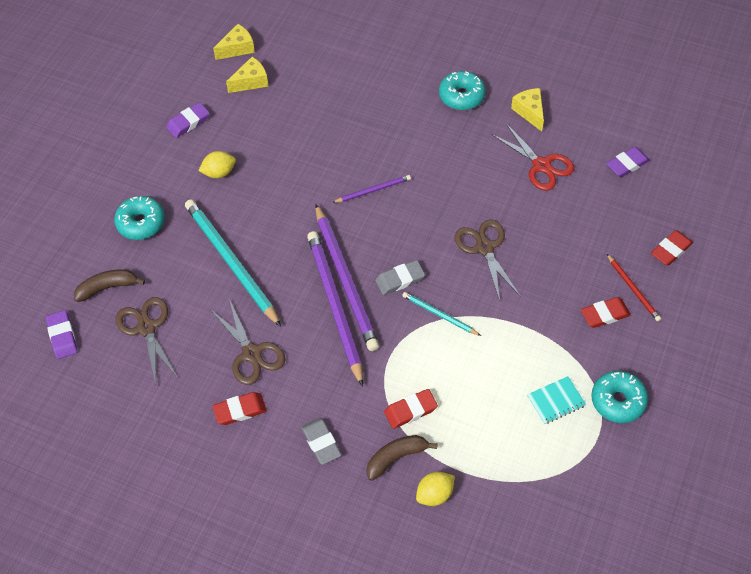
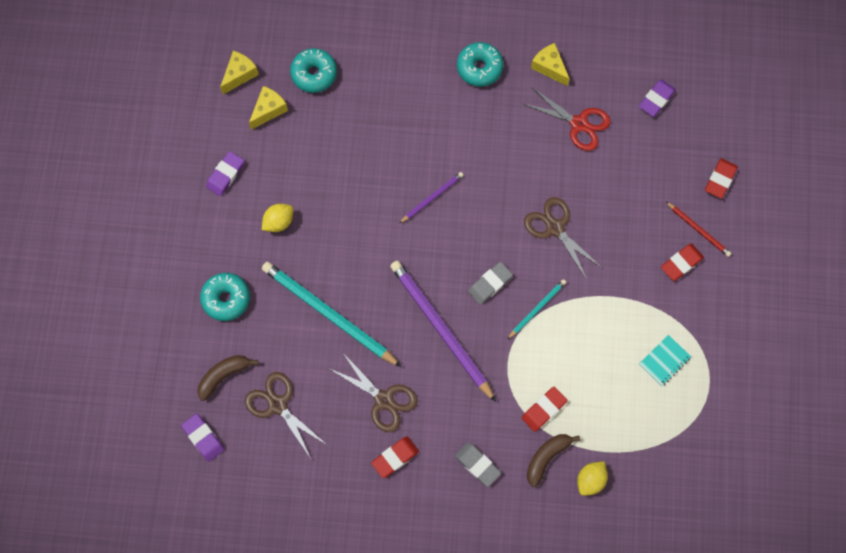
camera: 20 degrees left, 15 degrees up
(345, 280) = (441, 299): purple pencil -> none
(439, 315) = (537, 309): turquoise pencil -> turquoise pencil turned 120 degrees clockwise
(617, 401) = (716, 344): turquoise donut -> turquoise donut (314, 74)

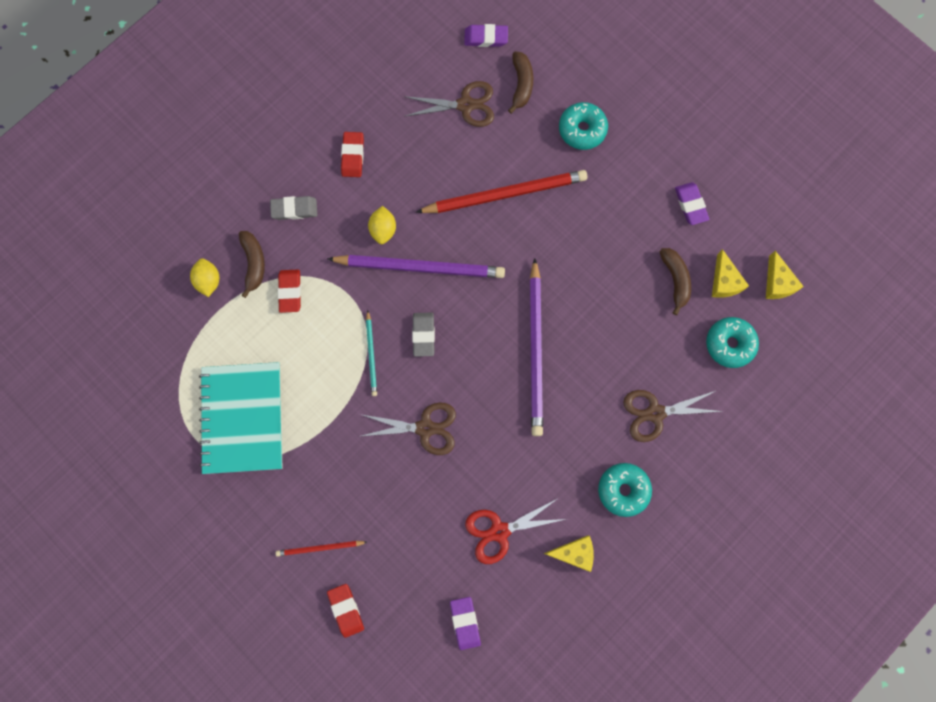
camera: 130 degrees right, 5 degrees up
(279, 222) = (615, 215): yellow lemon -> yellow lemon (383, 230)
(295, 143) = (675, 280): none -> brown banana
(328, 314) = (505, 194): turquoise pencil -> red pencil
(384, 400) = (402, 182): brown scissors -> brown scissors (655, 413)
(432, 197) = (535, 350): purple pencil -> purple pencil, size x2.05
(664, 361) = (242, 418): turquoise notebook -> turquoise notebook, size x2.37
(681, 263) = (305, 506): red eraser -> none

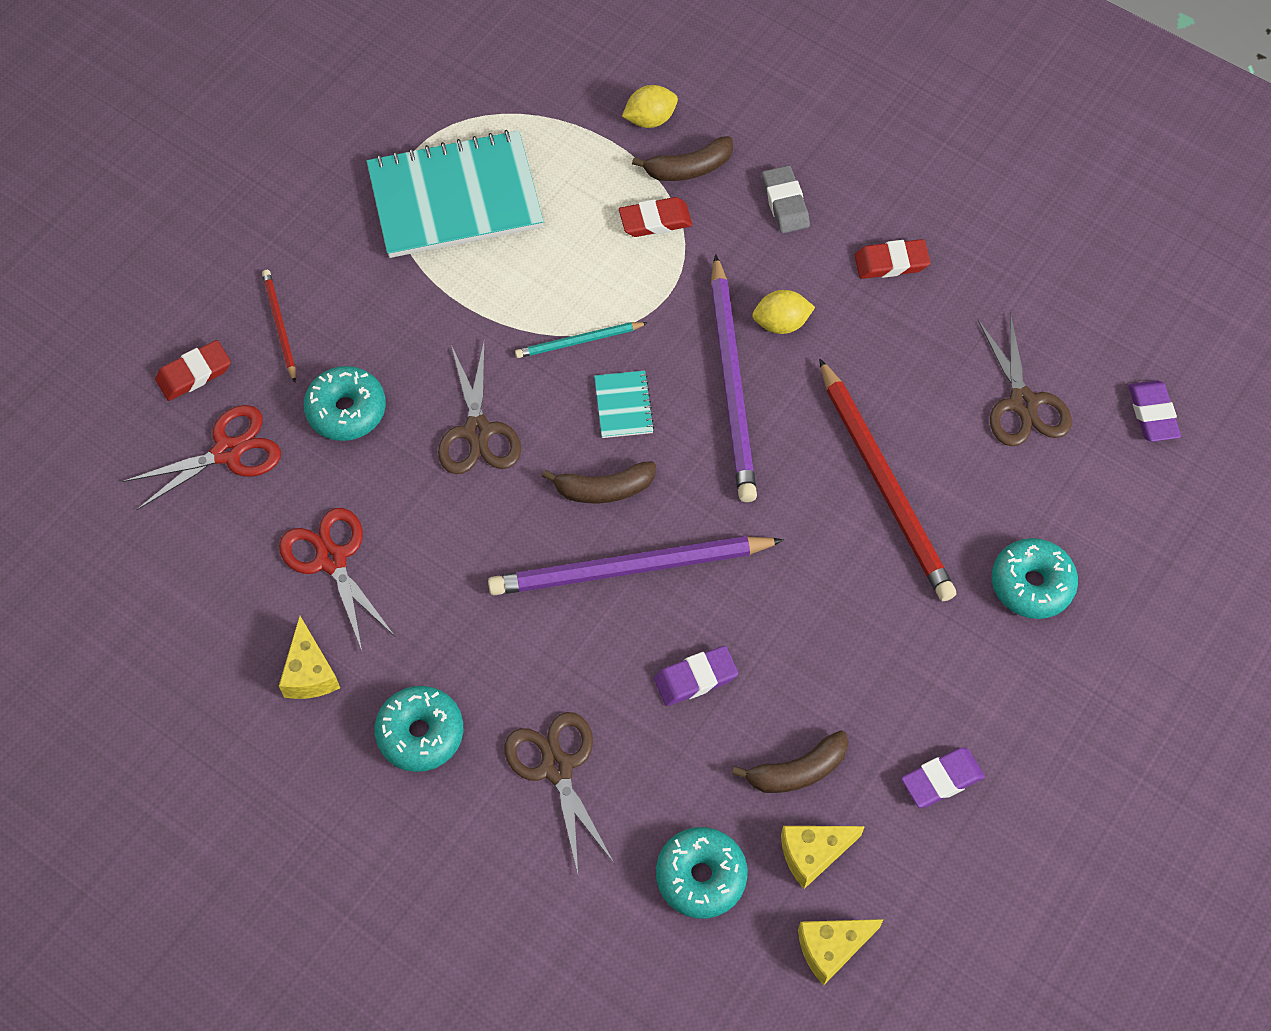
camera: 80 degrees right, 15 degrees down
(394, 510) = (346, 410): none -> turquoise donut
(410, 592) = (227, 452): none -> red scissors
(423, 335) = (623, 405): grey eraser -> turquoise notebook
(465, 622) = (188, 533): purple eraser -> purple eraser (695, 678)
(521, 85) = (1085, 479): brown banana -> brown banana (604, 489)

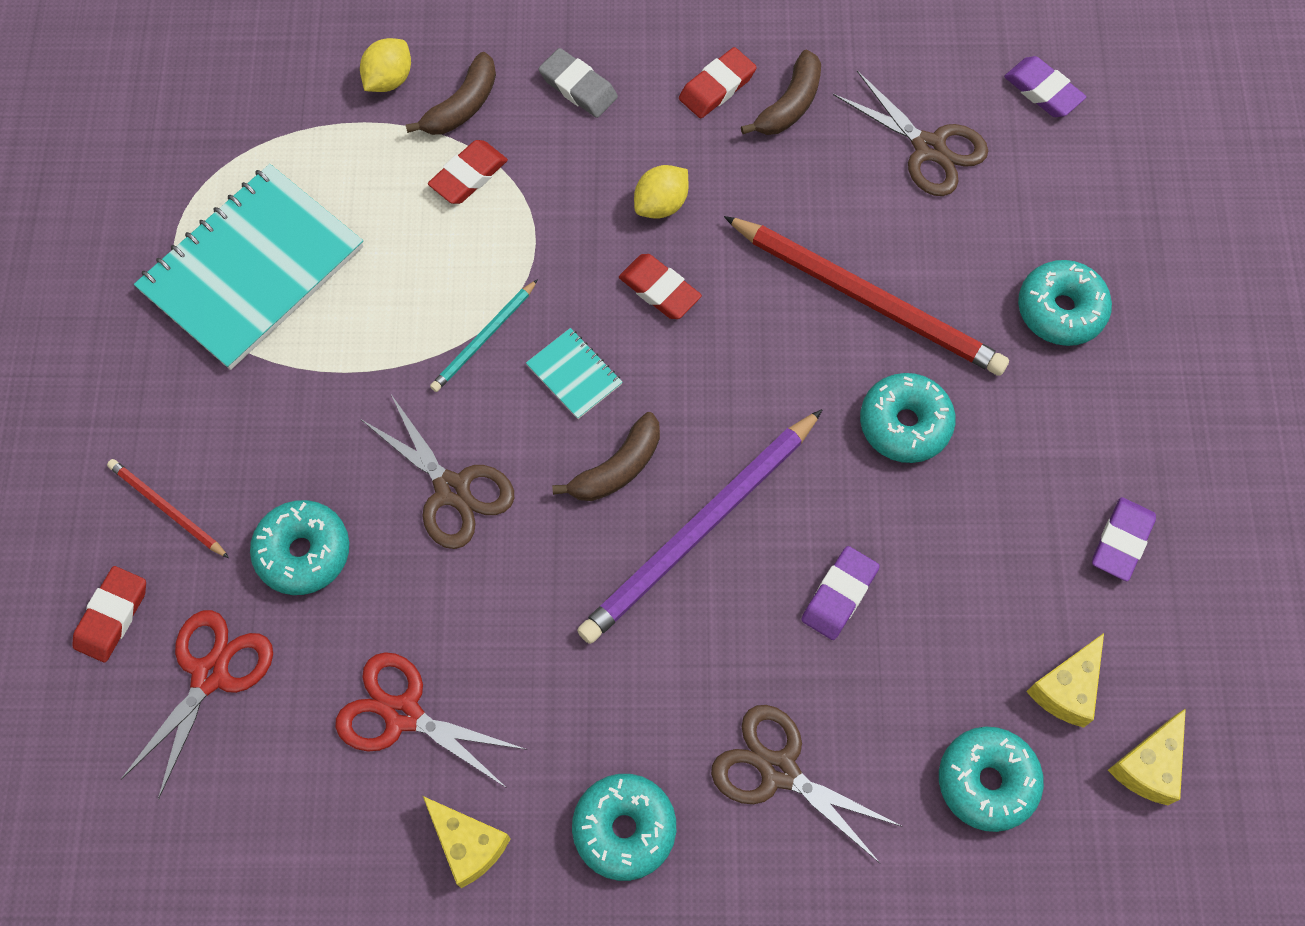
camera: 35 degrees left, 5 degrees up
(732, 383) = (659, 290): purple pencil -> red eraser
(797, 771) = (994, 620): brown banana -> brown banana (789, 105)
(841, 591) = (905, 424): none -> turquoise donut

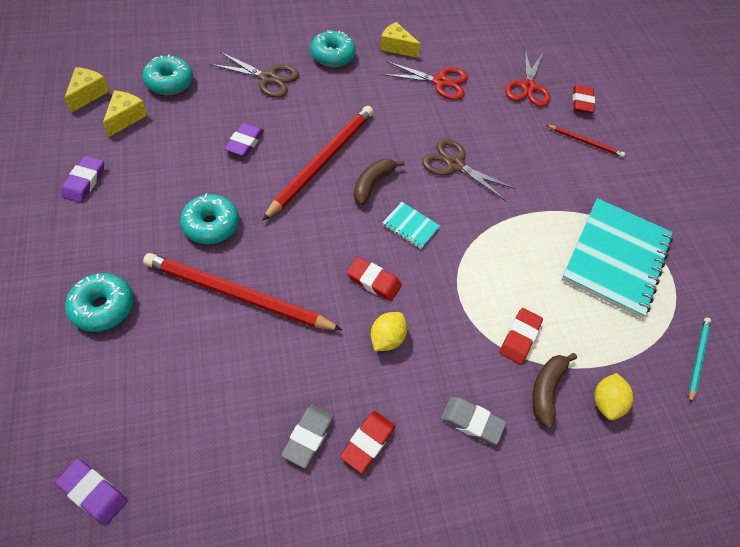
camera: 160 degrees right, 10 degrees down
(303, 552) = (513, 132): turquoise donut -> none
(484, 338) = (468, 238): turquoise pencil -> turquoise pencil (697, 358)
(699, 530) = (322, 162): purple pencil -> red pencil
(789, 105) = (308, 436): brown banana -> grey eraser
(929, 148) = (195, 418): brown scissors -> none

